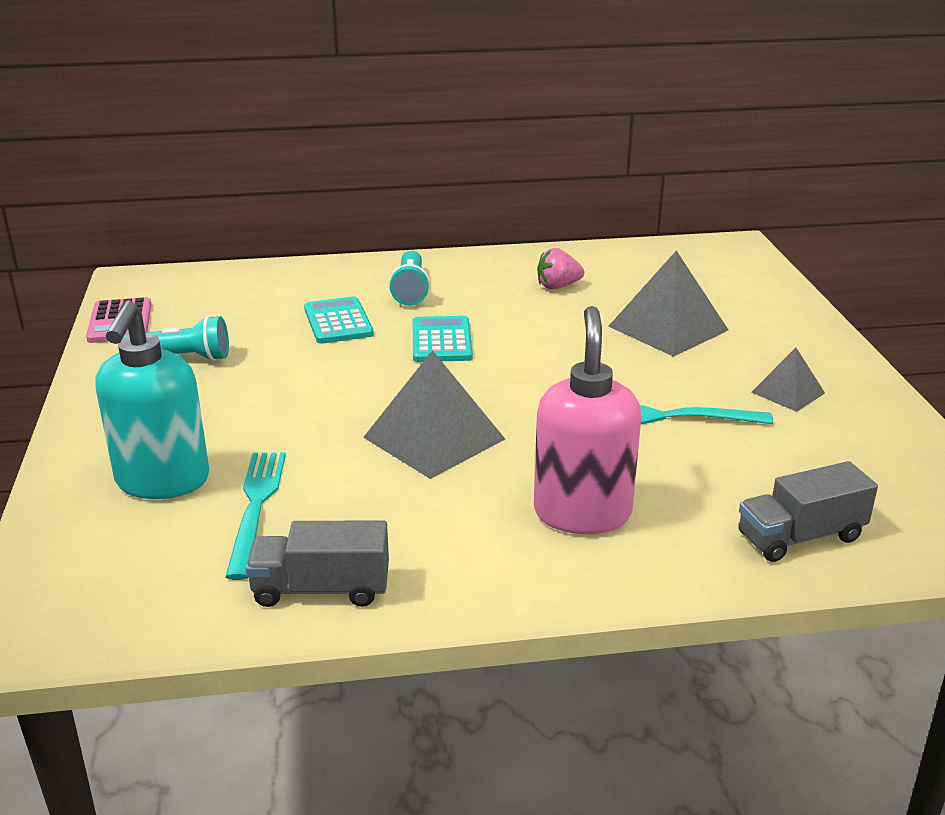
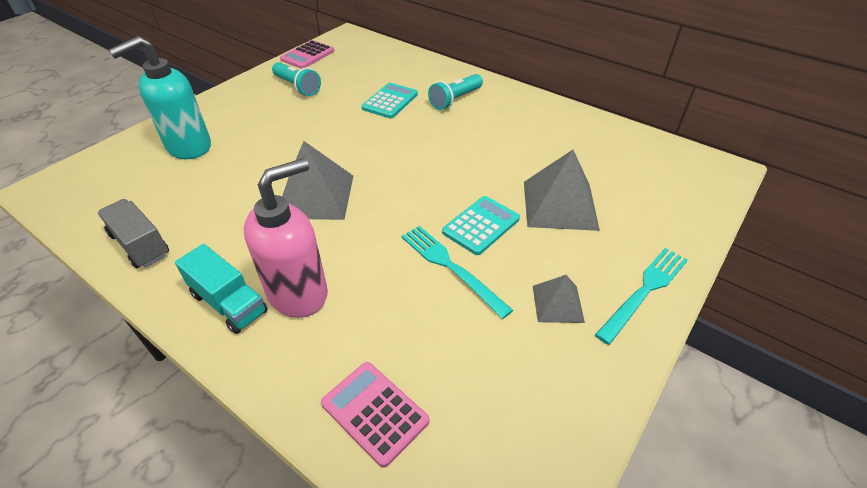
camera: 45 degrees right, 15 degrees up
(256, 507) = (192, 183): turquoise fork -> turquoise fork (644, 291)
(441, 341) = (417, 139): turquoise calculator -> turquoise calculator (481, 225)
(533, 562) = (229, 303): none -> turquoise truck
(558, 286) = (540, 138): pink strawberry -> none
(800, 536) = (375, 412): grey truck -> pink calculator

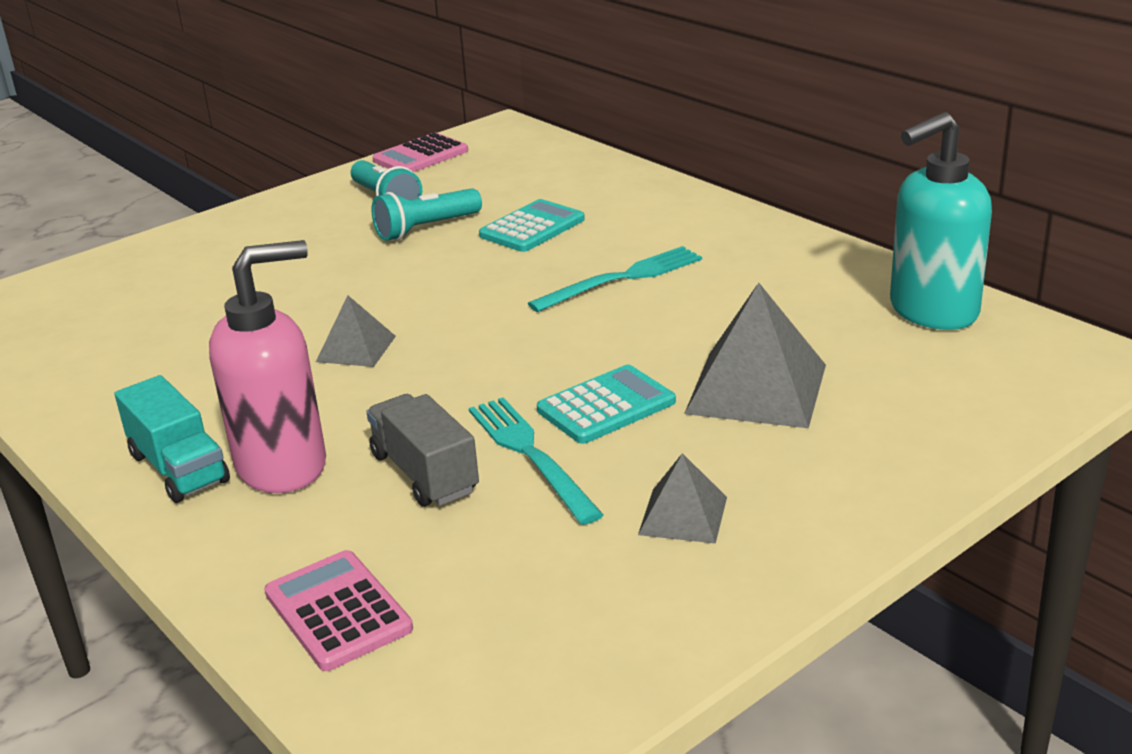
camera: 15 degrees right, 15 degrees down
(140, 245) = (78, 390): grey truck -> grey truck (424, 473)
(188, 147) = (186, 273): turquoise soap dispenser -> turquoise soap dispenser (932, 311)
(315, 196) = (356, 348): grey pyramid -> grey pyramid, size x0.55
(455, 100) = (647, 231): turquoise flashlight -> turquoise flashlight (426, 229)
(644, 291) = (841, 514): turquoise fork -> turquoise fork (622, 279)

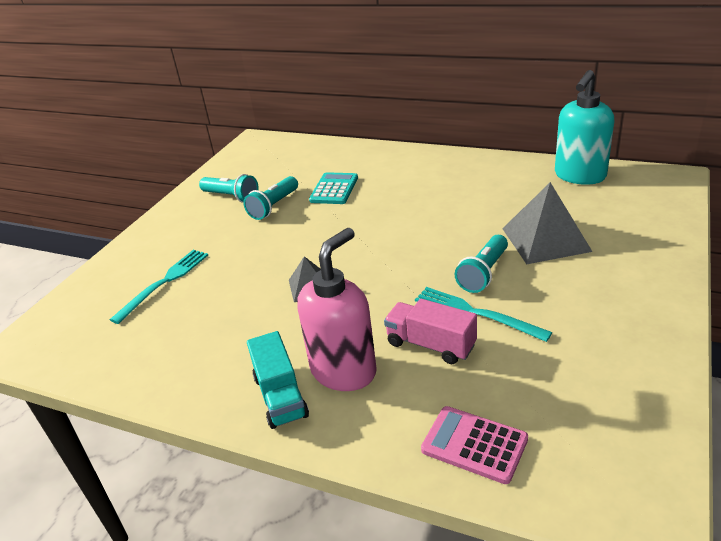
camera: 25 degrees left, 5 degrees up
(178, 468) = (280, 396): turquoise truck -> turquoise truck turned 45 degrees clockwise
(420, 156) = (224, 166): pink calculator -> none
(424, 473) = (430, 344): grey truck -> pink truck
(606, 406) = (483, 273): turquoise calculator -> turquoise flashlight
(622, 279) = (413, 203): turquoise fork -> turquoise fork (164, 283)
(683, 515) = (587, 318): grey pyramid -> none

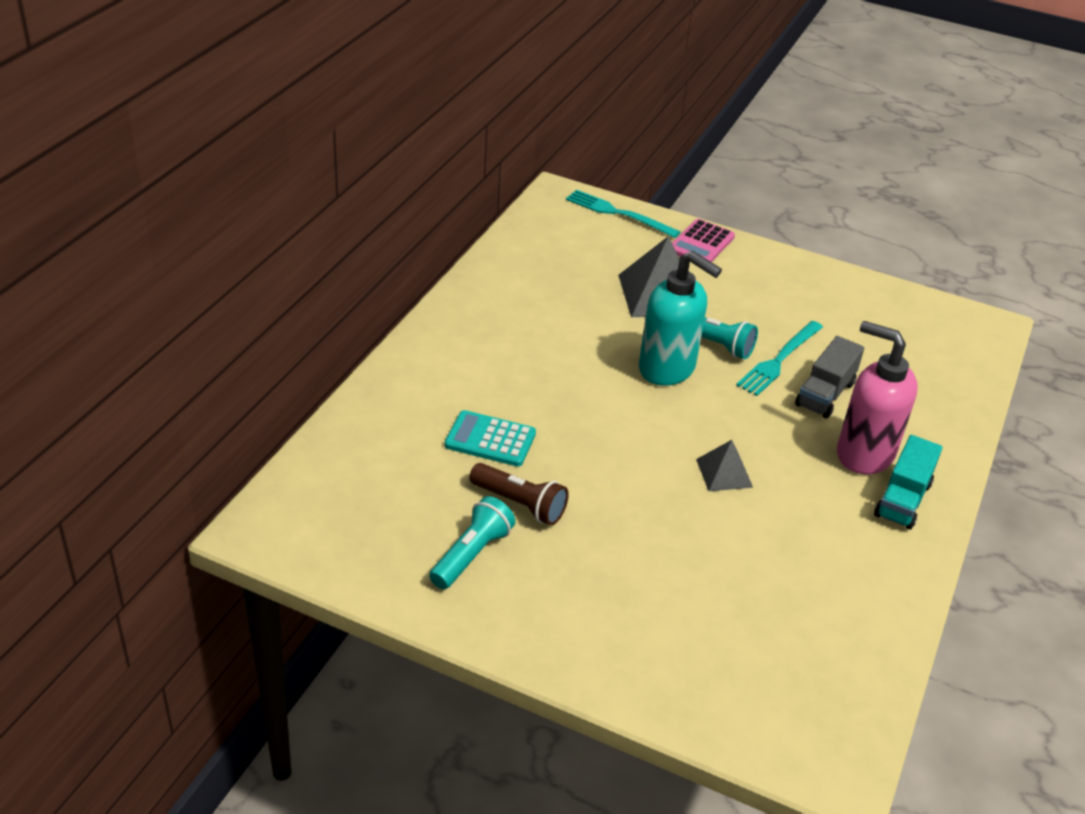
camera: 95 degrees left, 5 degrees up
(164, 283) = (701, 617): turquoise fork -> turquoise fork (618, 214)
(274, 206) = (520, 504): turquoise flashlight -> brown flashlight
(280, 396) = (902, 499): turquoise truck -> turquoise truck turned 135 degrees clockwise
(430, 344) = (825, 394): pink truck -> grey truck
(474, 444) = (942, 387): pink calculator -> pink calculator (701, 244)
(579, 176) = (533, 245): turquoise soap dispenser -> turquoise soap dispenser (667, 369)

